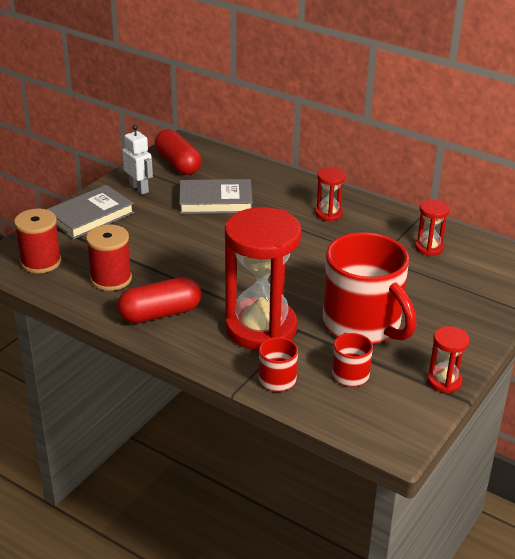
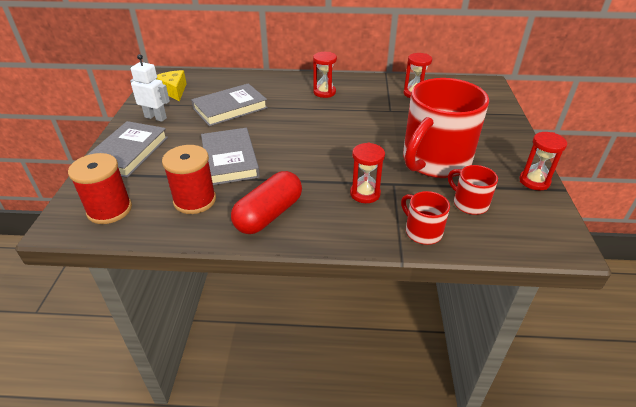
camera: 30 degrees left, 5 degrees up
(170, 253) = (230, 160): none -> grey book
(178, 164) = (173, 91): red capsule -> yellow cheese
(261, 328) = (365, 194): red hourglass -> red hourglass, size x0.45
(363, 325) = (434, 161): red mug -> red mug turned 105 degrees clockwise

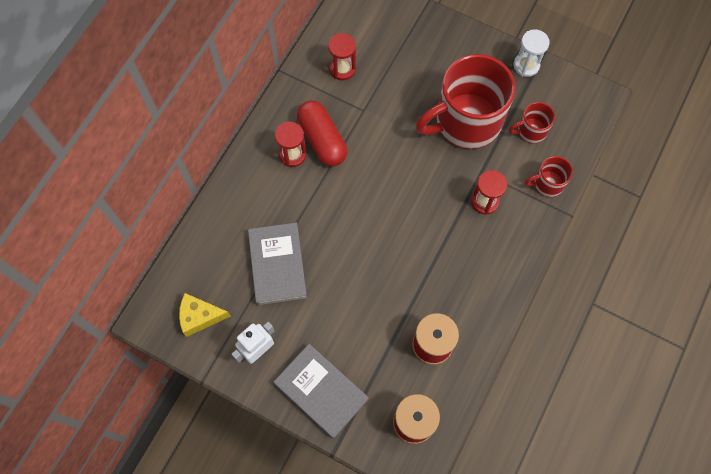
camera: 65 degrees left, 30 degrees up
(230, 160) = (381, 296): grey book -> none
(269, 214) = (479, 289): red capsule -> red capsule (322, 139)
(434, 161) = (466, 122): red mug -> red mug turned 90 degrees clockwise
(534, 181) = (526, 65): red hourglass -> white hourglass

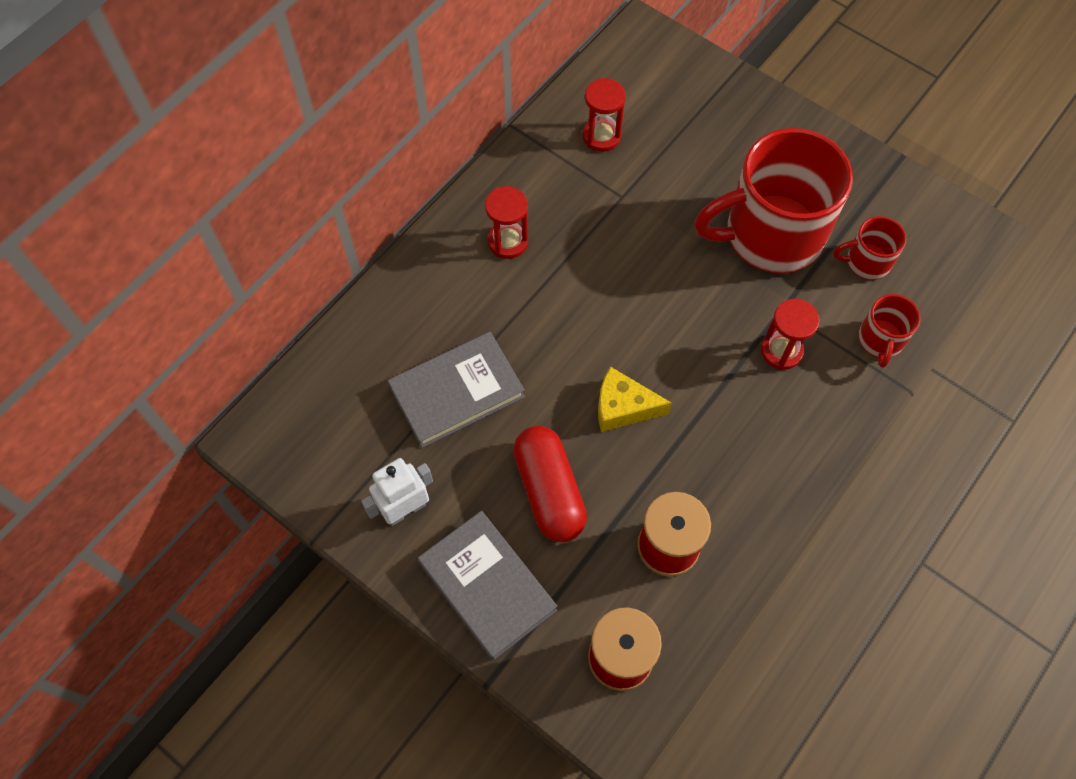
camera: 10 degrees right, 5 degrees down
(200, 316) = (329, 447): yellow cheese -> yellow cheese (623, 407)
(277, 265) = (457, 392): grey book -> grey book turned 60 degrees clockwise
(322, 139) = (555, 228): red capsule -> red capsule (549, 491)
(526, 65) = (872, 170): white hourglass -> none
(547, 183) = (880, 340): red mug -> red mug turned 75 degrees counterclockwise

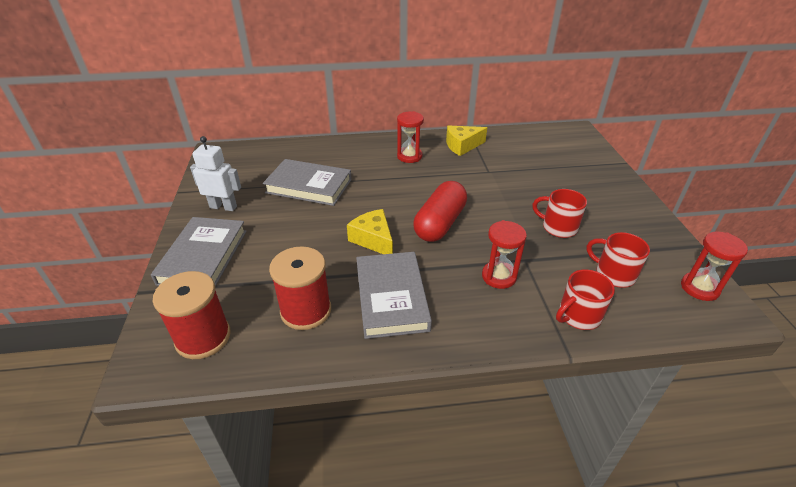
camera: 45 degrees right, 25 degrees down
(546, 170) = (462, 146): none -> yellow cheese
(549, 491) = (288, 244): red capsule -> red capsule (440, 223)
(601, 136) = (507, 149): red hourglass -> red hourglass (699, 288)
(721, 461) = (391, 297): none -> grey book
(770, 234) = (558, 227): red mug -> red mug, size x0.45

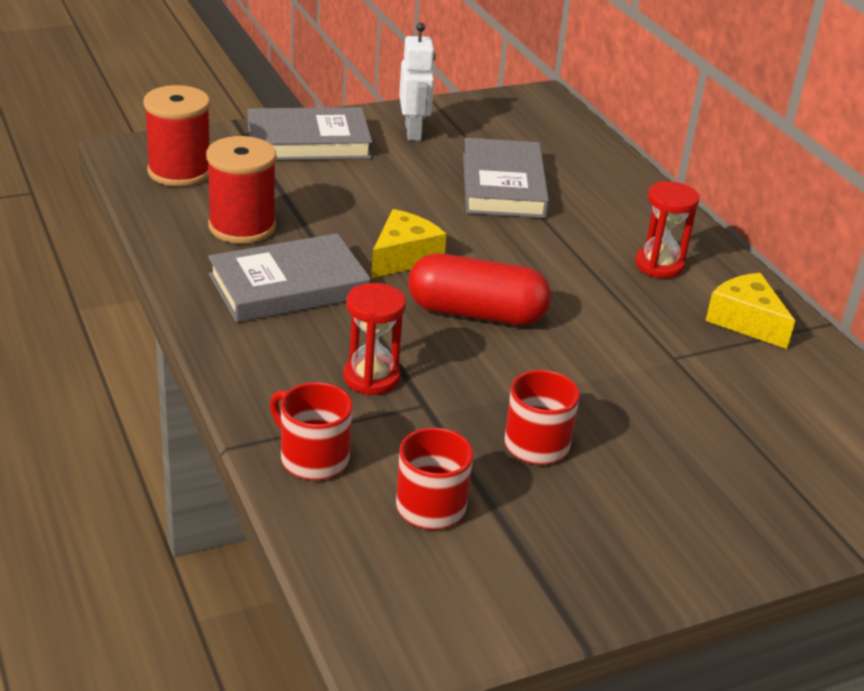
camera: 70 degrees right, 5 degrees down
(699, 288) = (440, 617): red hourglass -> none

